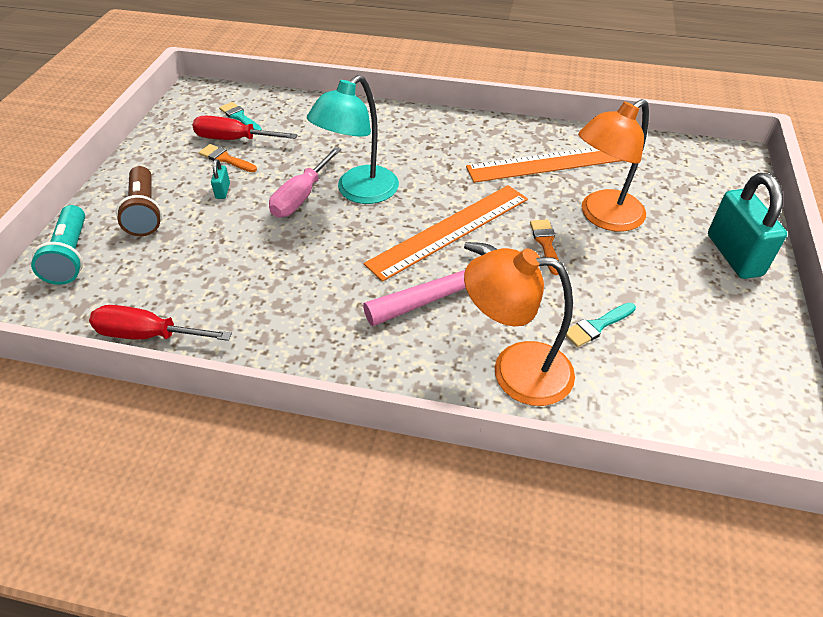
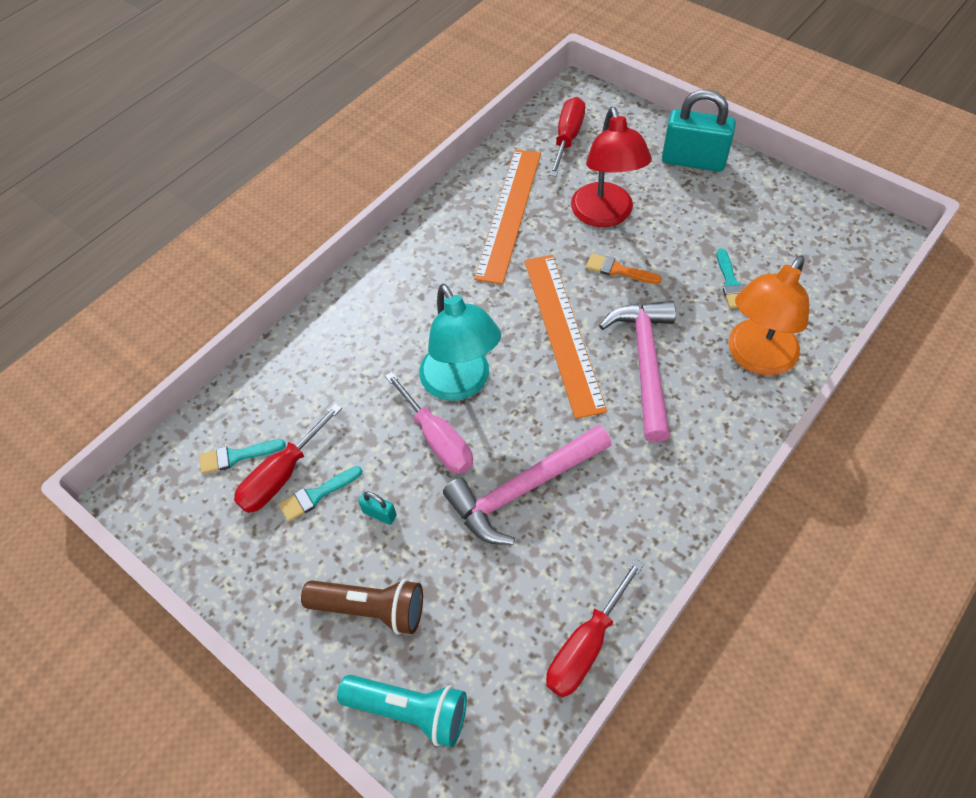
camera: 60 degrees left, 10 degrees up
(225, 159) = (317, 495): orange brush -> turquoise brush
(279, 256) = (523, 489): none -> pink hammer
(603, 217) = (605, 215): orange lamp -> red lamp
(672, 168) = (567, 138): none -> red screwdriver

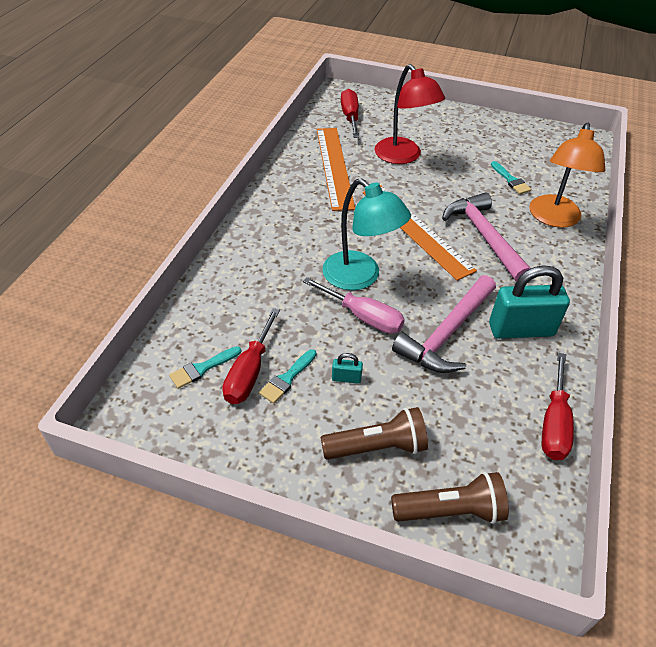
camera: 25 degrees left, 10 degrees down
(409, 710) = (450, 510): turquoise flashlight -> brown flashlight
(618, 270) = (432, 186): orange brush -> none
(693, 161) = (443, 117): turquoise padlock -> turquoise padlock (521, 330)

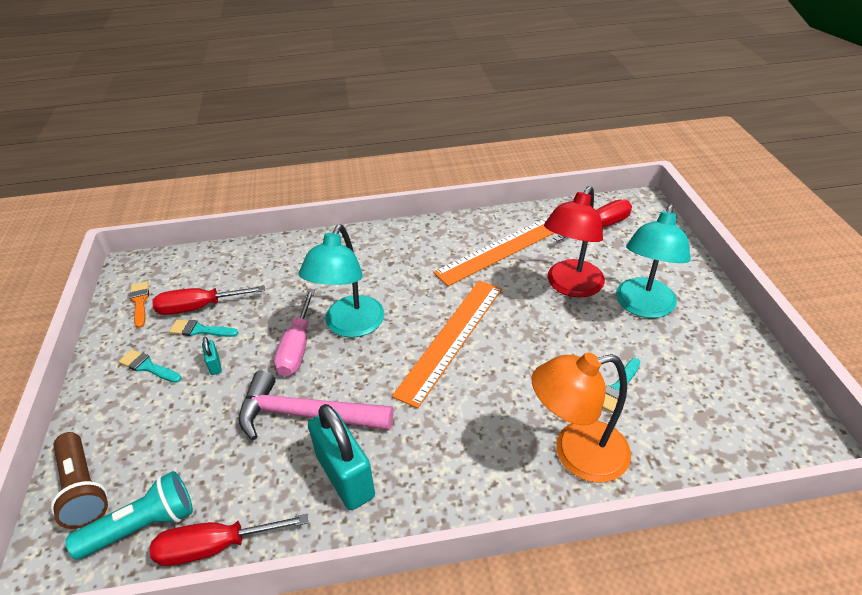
camera: 65 degrees right, 5 degrees down
(197, 421) = (140, 302): none -> orange brush
(202, 368) = (192, 282): turquoise brush -> turquoise brush (148, 367)
(377, 447) = (142, 413): brown flashlight -> none
(446, 139) = (643, 307): none -> turquoise lamp
(484, 237) = (484, 397): pink hammer -> none
(514, 469) = (142, 526): none -> turquoise flashlight

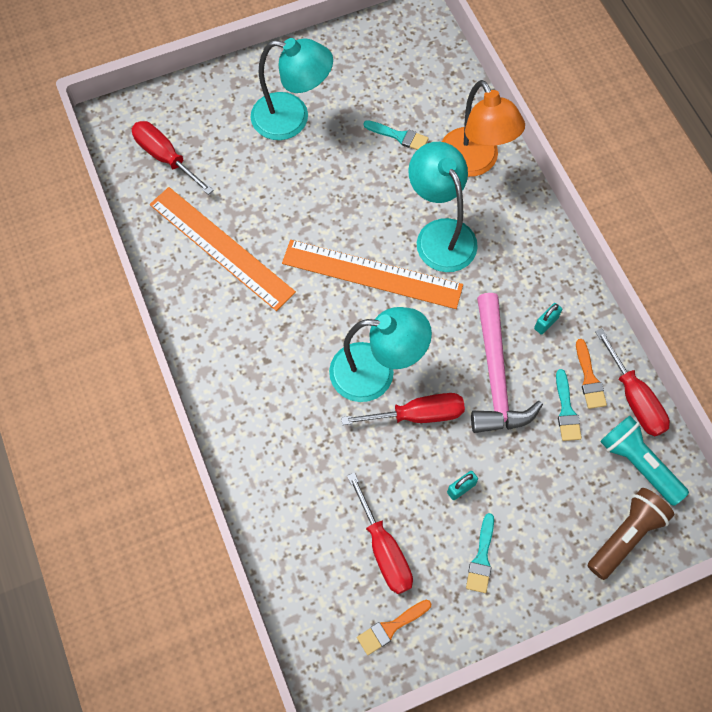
camera: 105 degrees left, 25 degrees up
(200, 330) = (418, 529): turquoise brush -> turquoise brush (566, 410)
(261, 503) = (589, 378): none -> orange brush
(297, 347) = (418, 415): pink screwdriver -> red screwdriver
(345, 476) = (546, 323): turquoise padlock -> turquoise padlock, size x0.42
(484, 401) = (440, 234): none -> turquoise lamp
(570, 286) = (274, 179): red lamp -> none

